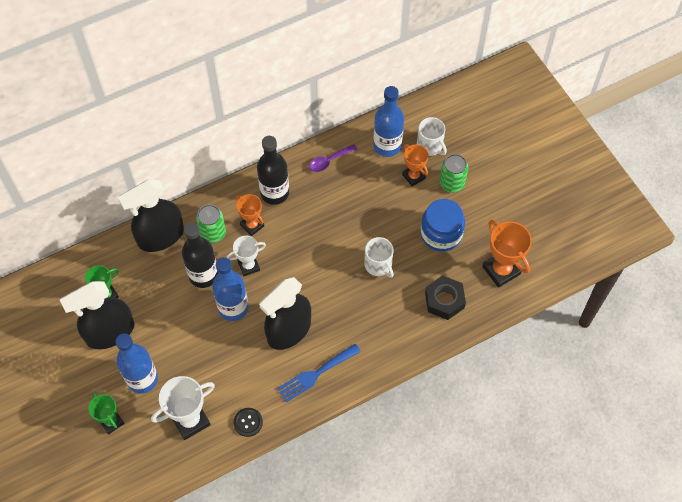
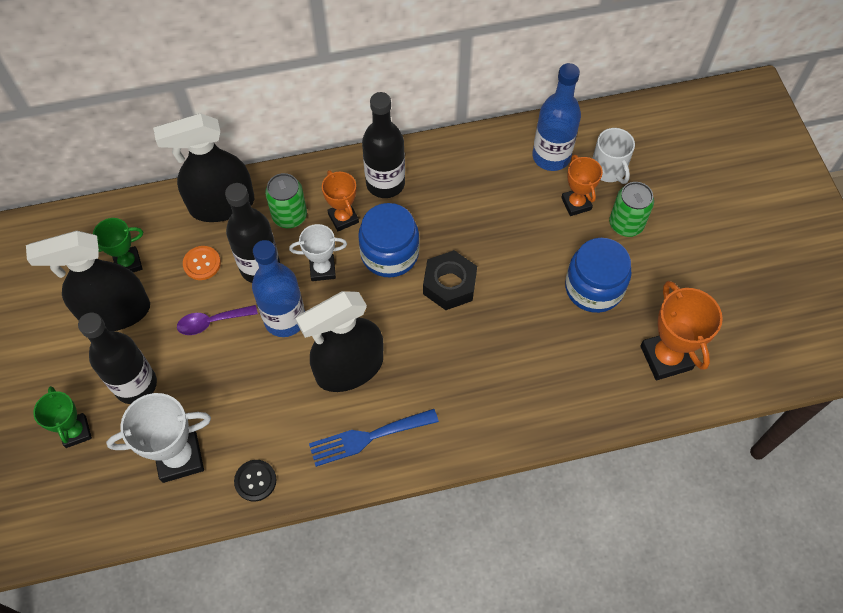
camera: 15 degrees right, 0 degrees up
(142, 379) = (135, 385): blue bottle -> black bottle
(160, 282) = (202, 263): none -> orange button
(293, 243) = (389, 253): none -> blue jar
(329, 161) = (468, 159): purple spoon -> purple spoon (212, 322)
(378, 265) = (496, 309): white mug -> none
(444, 300) = (575, 379): black nut -> black nut (449, 284)

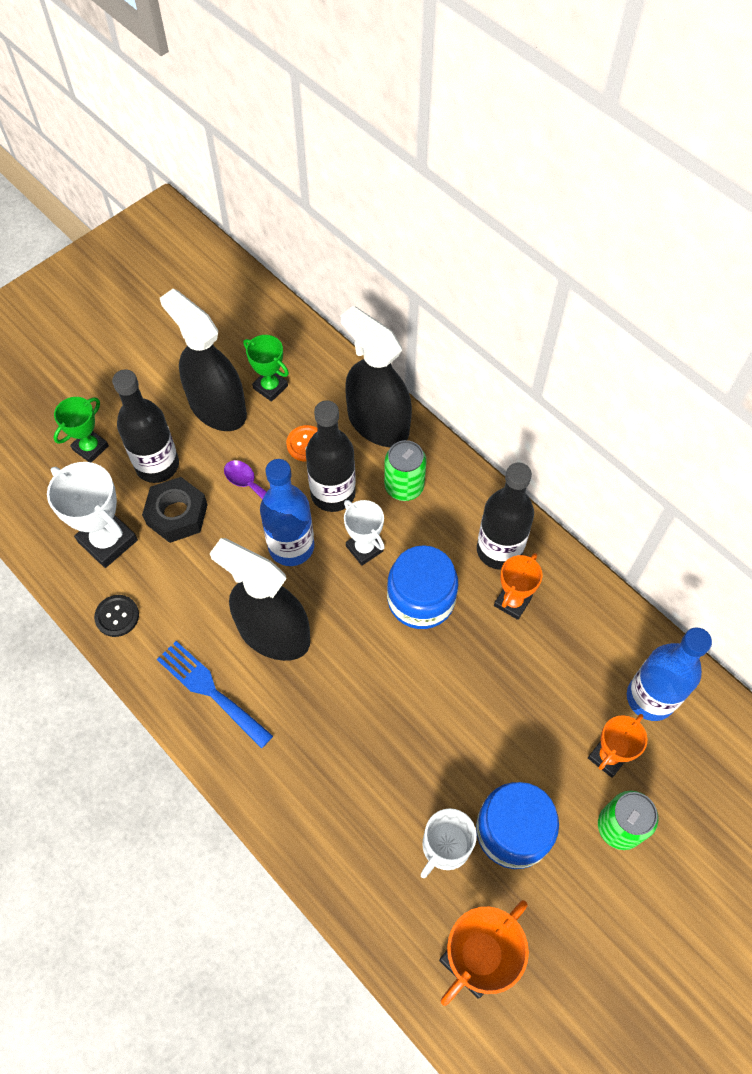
camera: 60 degrees right, 0 degrees up
(343, 218) = (433, 534): orange trophy -> orange trophy (512, 602)
(449, 284) = (422, 676): black nut -> black nut (177, 514)
(608, 169) = (679, 770): white mug -> white mug (445, 846)

